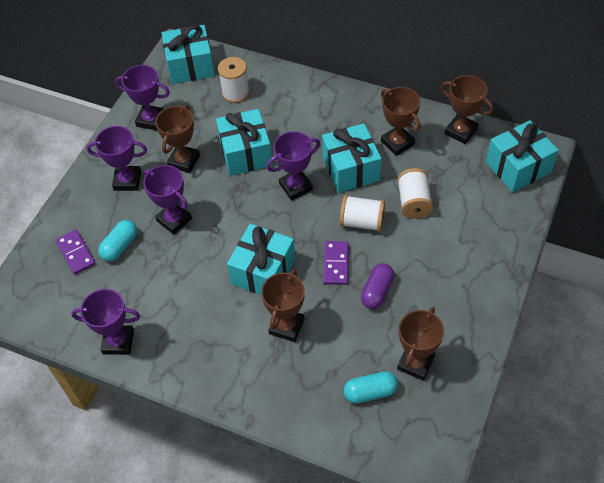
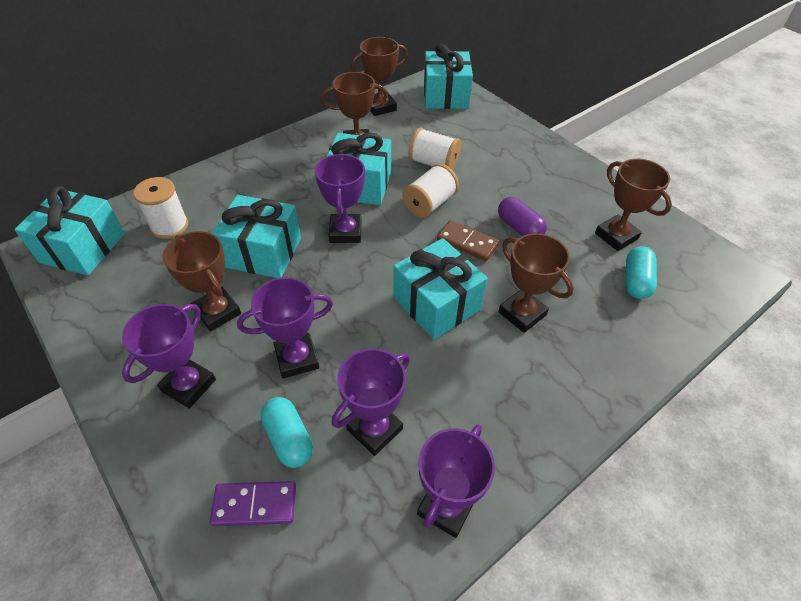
camera: 65 degrees left, 5 degrees down
(151, 120) = (119, 319): purple trophy -> purple trophy (374, 429)
(336, 264) = (467, 242): purple domino -> brown domino

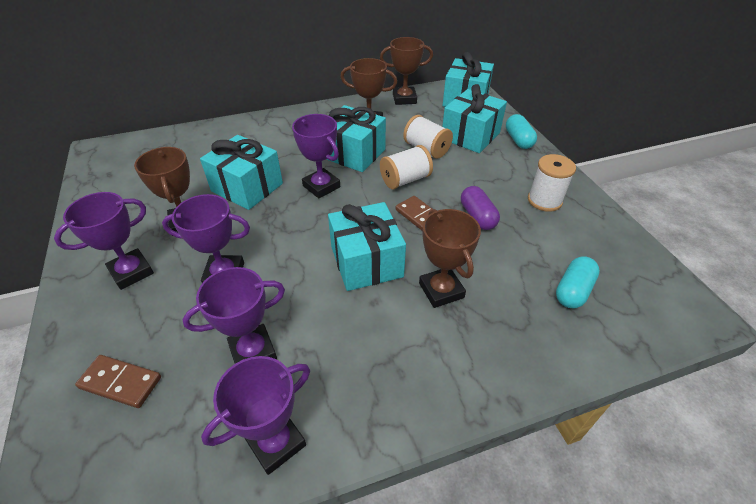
camera: 20 degrees right, 5 degrees down
(83, 248) = (123, 155): turquoise gift -> turquoise gift (470, 136)
(169, 226) = (191, 153): white spool -> white spool (544, 200)
(255, 504) = (121, 382): purple domino -> brown domino
(289, 439) = (179, 337): turquoise capsule -> turquoise capsule (518, 140)
(345, 232) = (321, 186): purple trophy -> purple trophy turned 60 degrees counterclockwise
(616, 236) = (571, 245): brown trophy -> none

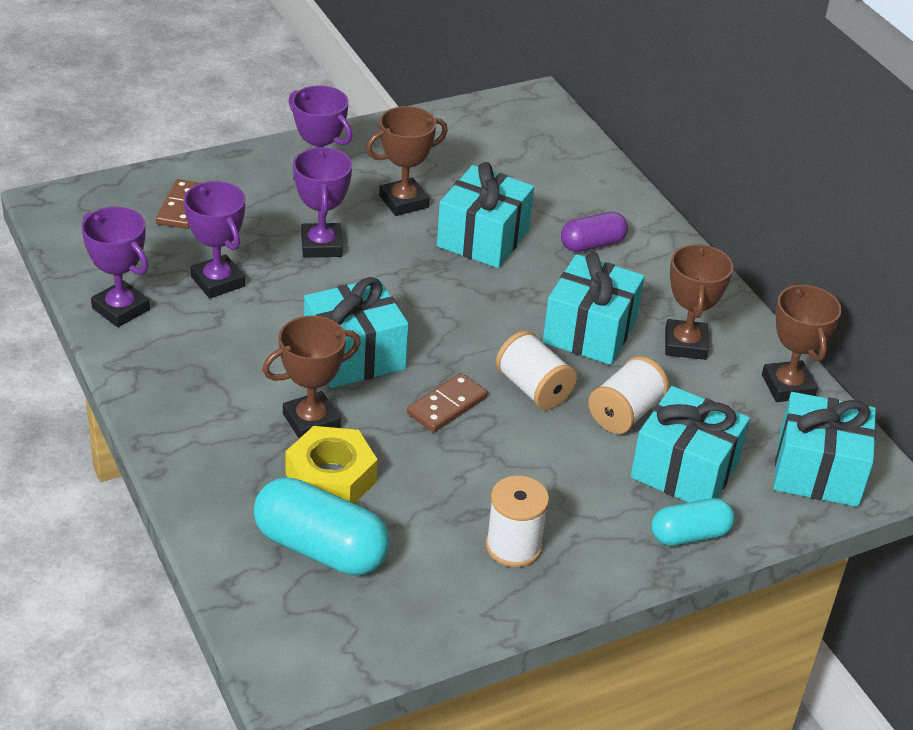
camera: 80 degrees right, 5 degrees down
(321, 186) = (499, 305): purple trophy -> none
(477, 216) = (460, 464): purple capsule -> purple capsule (592, 244)
(501, 282) = (331, 478): none -> yellow nut
(573, 291) = (320, 548): turquoise capsule -> turquoise capsule, size x1.64

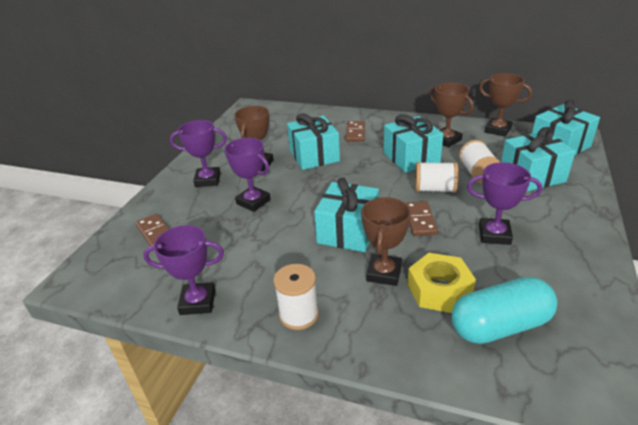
camera: 40 degrees left, 5 degrees down
(218, 281) = (230, 250): purple trophy -> purple trophy (494, 235)
(513, 546) = (551, 250): white spool -> white spool (299, 315)
(592, 244) = (355, 133): purple capsule -> brown domino
(689, 535) = (580, 194): turquoise capsule -> none

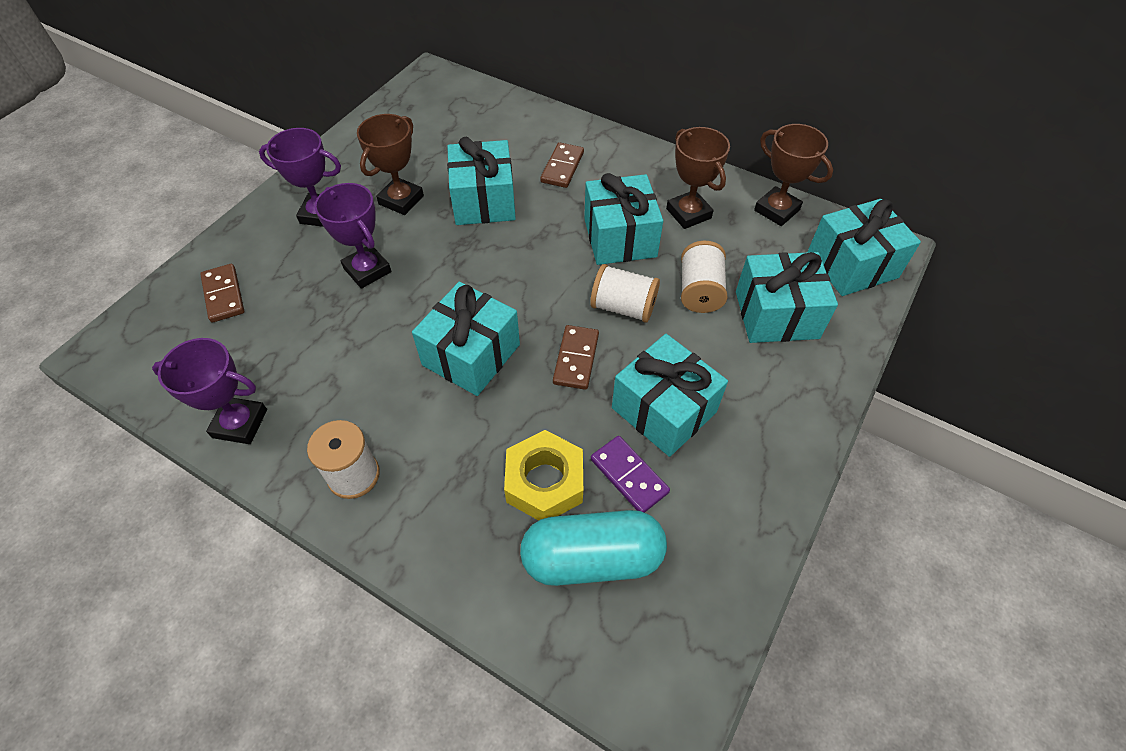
camera: 10 degrees right, 20 degrees up
(384, 273) = (486, 437): brown trophy -> none
(494, 235) = (664, 410): purple trophy -> turquoise gift
(494, 274) = (629, 476): none -> purple domino

